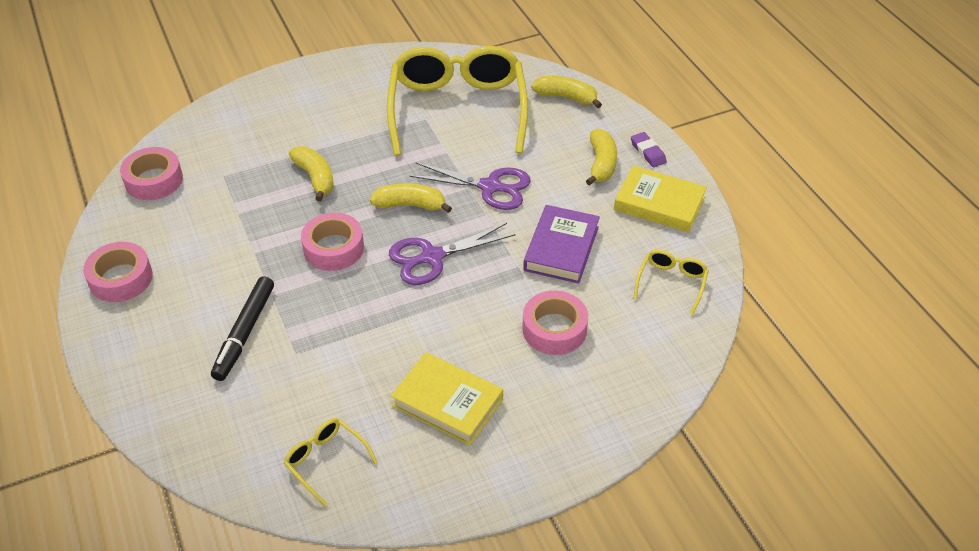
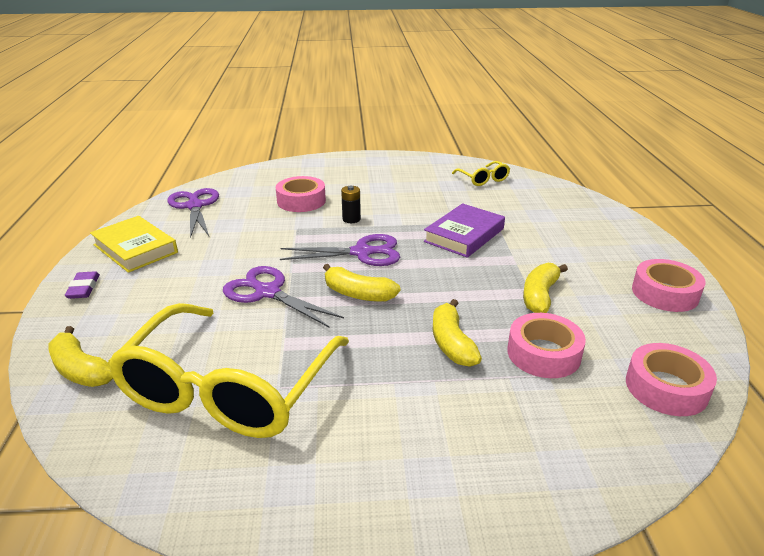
camera: 160 degrees left, 15 degrees down
(244, 333) = (537, 238): black marker -> none
(333, 248) = (449, 275): pink tape -> pink tape (543, 353)
(447, 402) = (397, 186): yellow book -> none
(472, 309) = (351, 219): none -> black battery
(561, 248) = (250, 237): purple book -> purple book (464, 235)
(601, 163) = (140, 288): yellow banana -> yellow banana (540, 296)
(671, 283) = (195, 206): yellow glasses -> purple scissors

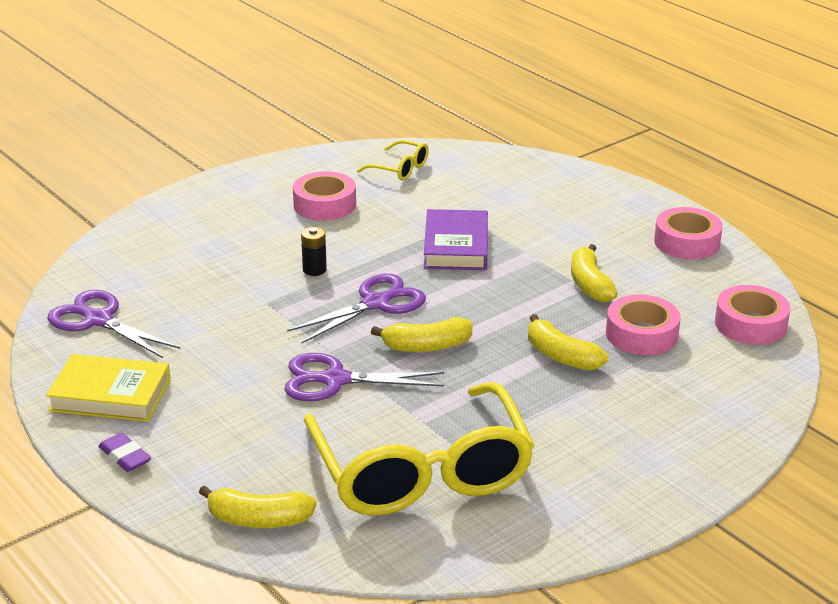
camera: 35 degrees left, 0 degrees up
(301, 201) = (224, 267): pink tape -> pink tape (324, 205)

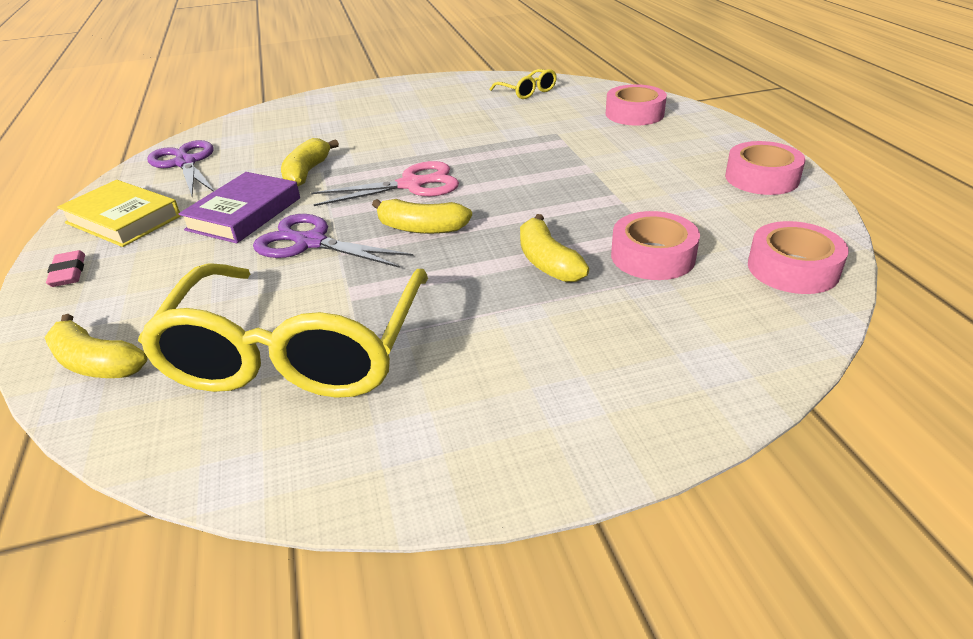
camera: 25 degrees right, 5 degrees up
(125, 456) = (68, 273): purple eraser -> pink eraser
(314, 270) = (387, 152): black battery -> none
(324, 205) = (442, 108): pink tape -> pink tape (634, 114)
(376, 303) = (411, 185): purple scissors -> pink scissors
(456, 246) = (525, 151): purple book -> purple book (244, 214)
(590, 284) = (629, 200): yellow banana -> yellow banana (307, 172)

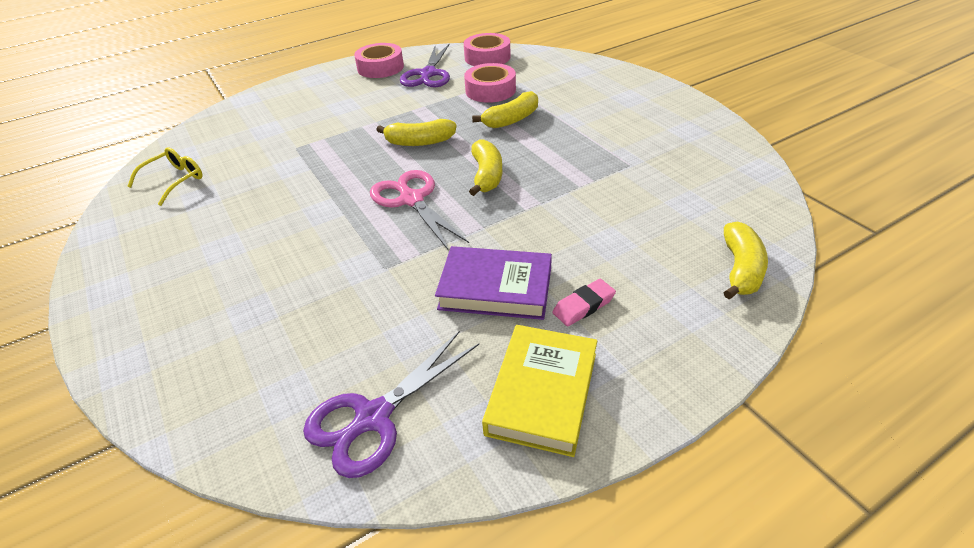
camera: 105 degrees left, 5 degrees up
(68, 273) = (659, 371): pink eraser -> pink eraser (583, 306)
(297, 352) = (659, 183): yellow glasses -> none
(307, 172) = (392, 278): yellow banana -> yellow banana (420, 142)
(310, 242) = (530, 224): purple scissors -> purple scissors (428, 74)
(634, 114) = (257, 117): pink tape -> none

